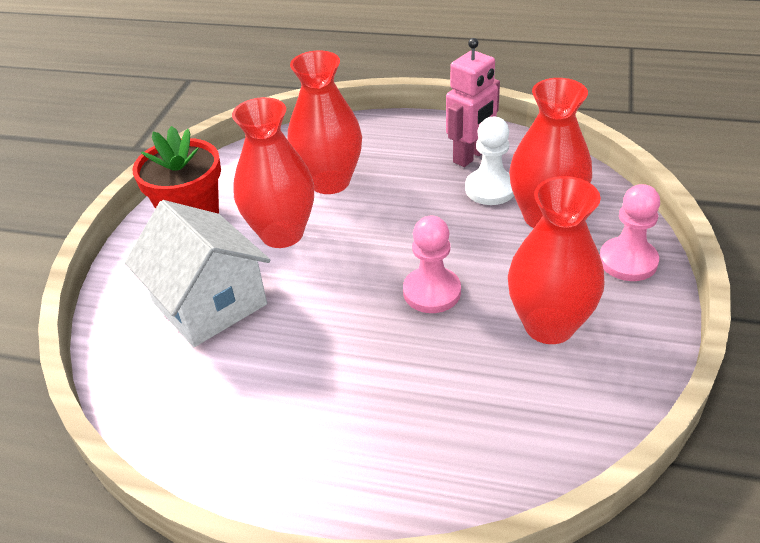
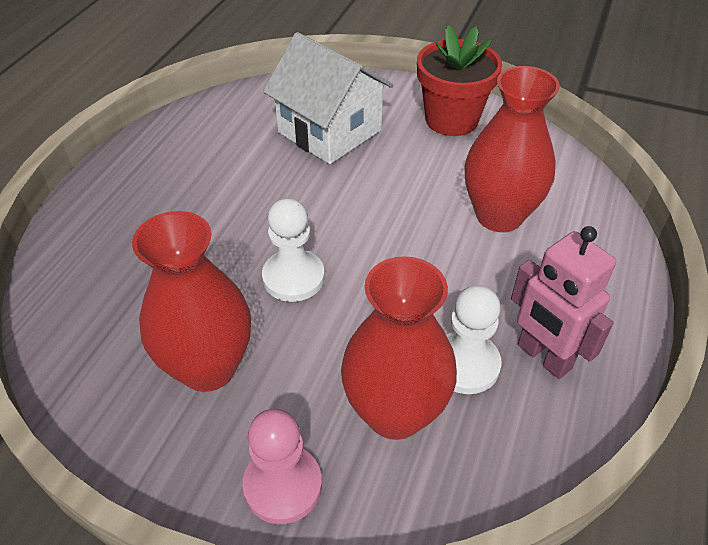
camera: 95 degrees right, 5 degrees up
(209, 303) = (330, 131): white house -> white house turned 75 degrees clockwise
(282, 234) = (414, 176): red vase -> none
(432, 292) = (293, 277): pink pawn -> white pawn

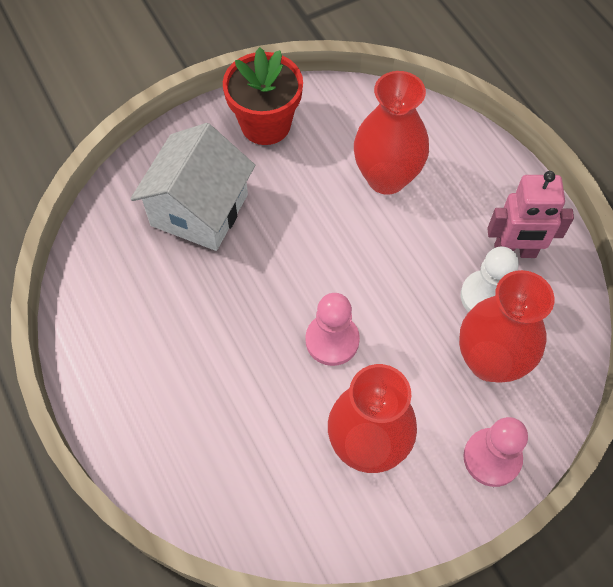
camera: 50 degrees left, 15 degrees up
(293, 277) = (332, 340): white pawn -> pink pawn
(330, 131) = (199, 210): white house -> white house turned 60 degrees counterclockwise

